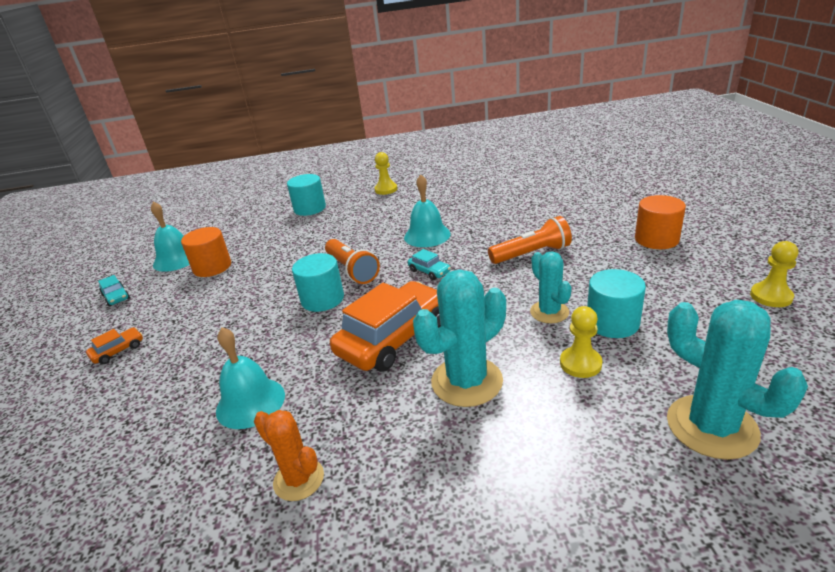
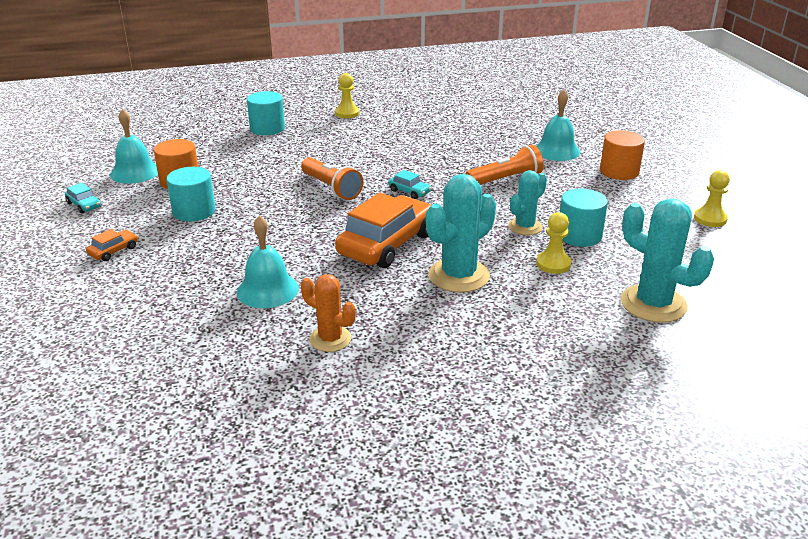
camera: 10 degrees left, 0 degrees up
(322, 299) = (309, 212): turquoise cylinder -> turquoise cylinder (194, 211)
(427, 235) = (401, 160): turquoise bell -> turquoise bell (556, 150)
(549, 312) = (525, 227): turquoise cactus -> turquoise cactus turned 75 degrees clockwise

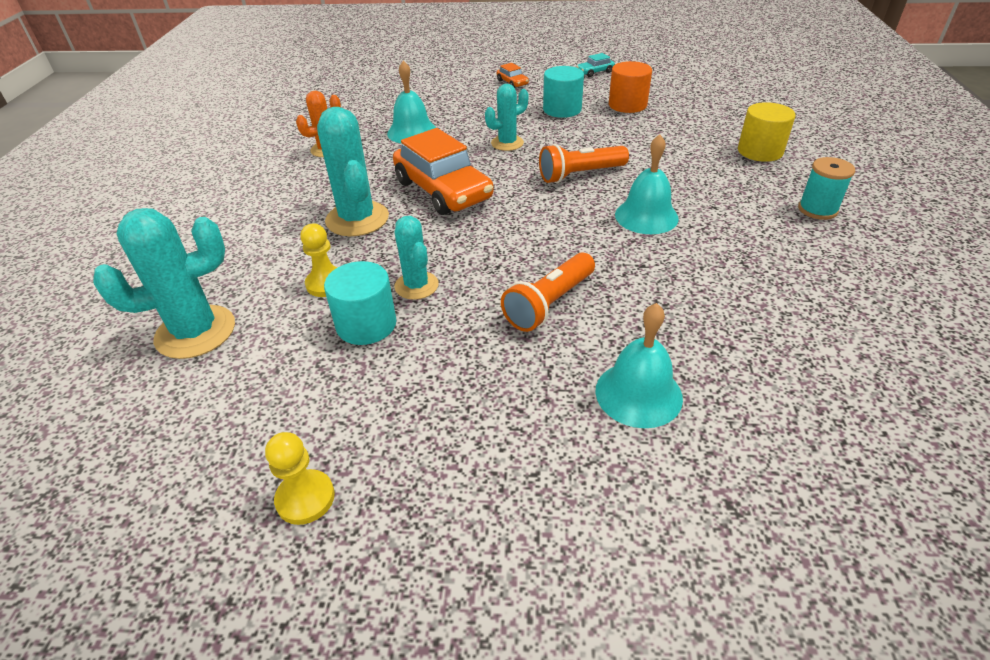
camera: 110 degrees right, 10 degrees up
(135, 172) = (653, 88): turquoise bell -> turquoise bell (646, 216)
(267, 128) = (760, 151): turquoise cylinder -> yellow cylinder
(281, 228) = (507, 143): none -> turquoise cactus
(347, 113) = (817, 209): yellow pawn -> turquoise spool
(409, 191) = (550, 221): turquoise car -> none
(506, 180) = (549, 303): orange flashlight -> orange flashlight turned 45 degrees clockwise
(619, 171) = (526, 449): orange cylinder -> none

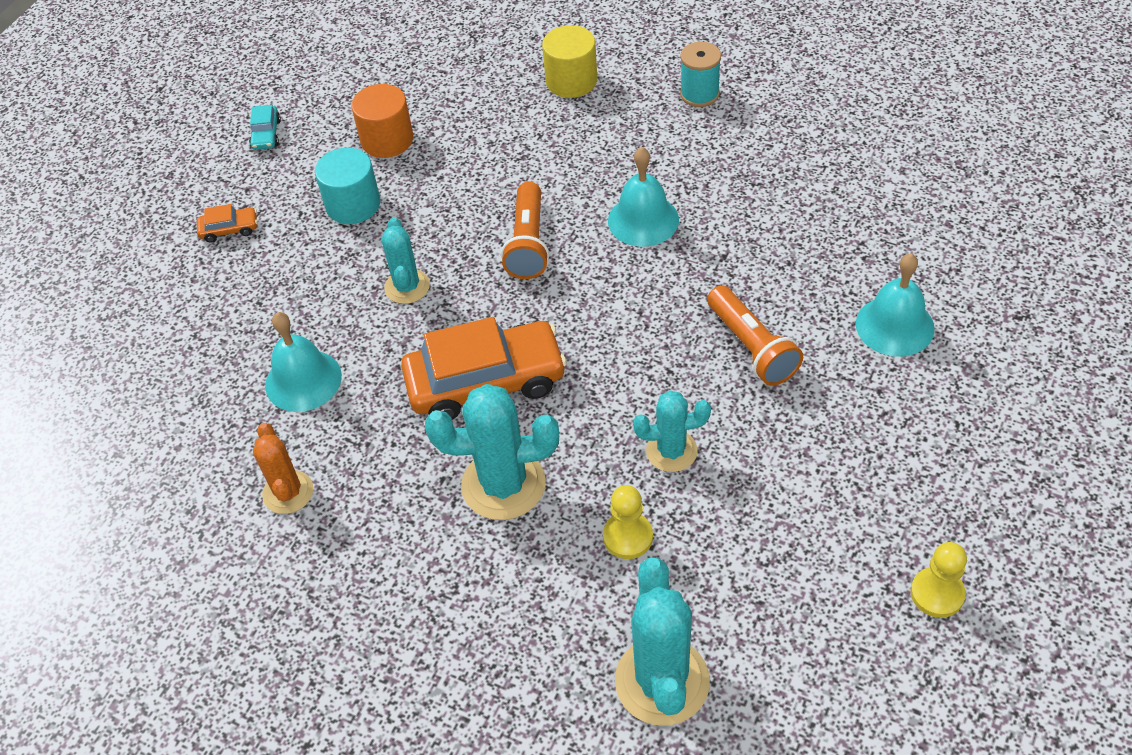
camera: 65 degrees left, 10 degrees up
(366, 324) = (719, 509): turquoise cylinder -> none

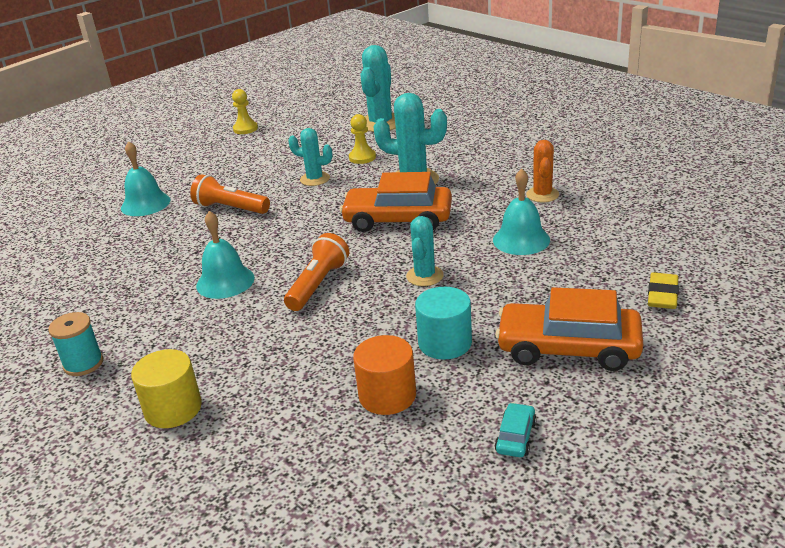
camera: 160 degrees left, 20 degrees down
(130, 324) = (662, 295): none -> yellow eraser
(229, 229) = (568, 348): orange car -> orange car, size x2.35
(751, 347) = (230, 208): orange flashlight -> orange flashlight turned 60 degrees counterclockwise

